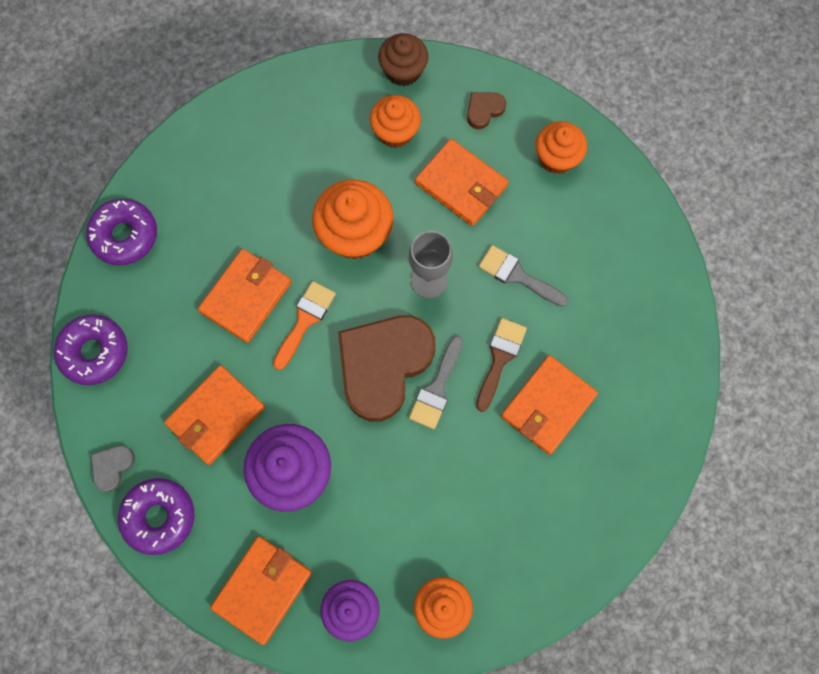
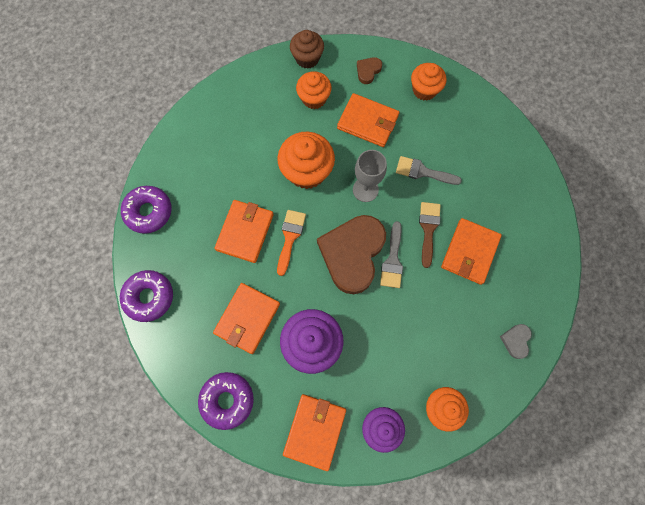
camera: 15 degrees left, 0 degrees up
(112, 467) = (184, 374): grey heart -> grey heart (515, 340)

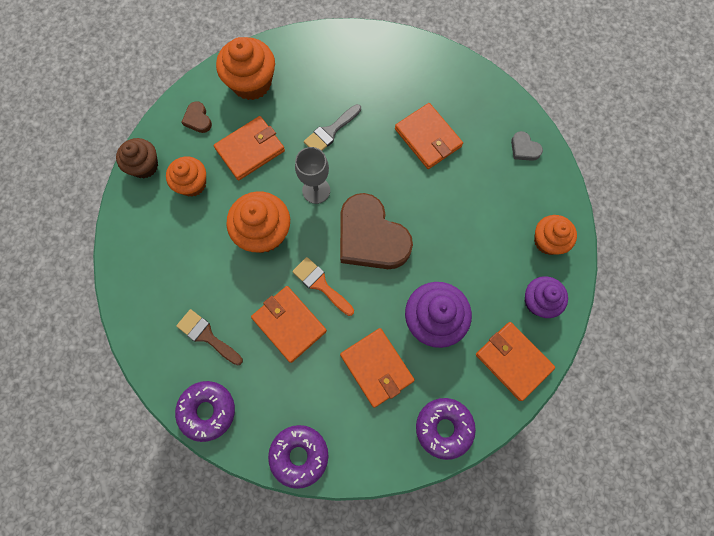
camera: 60 degrees left, 0 degrees up
(392, 260) = (397, 205): grey brush -> none
(424, 90) = (251, 83): orange cupcake -> orange cupcake, size x1.52
(428, 229) = (387, 159): brown brush -> brown brush (207, 336)

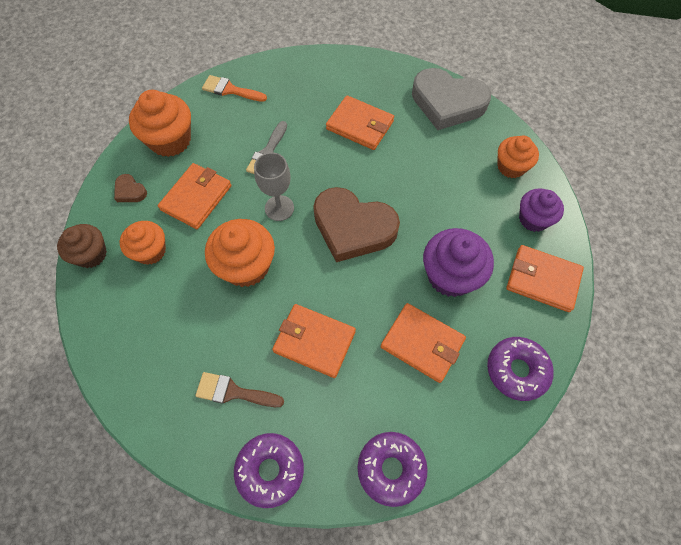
camera: 25 degrees left, 10 degrees down
(321, 284) = (327, 290): orange brush -> orange brush (230, 90)
(524, 148) = (447, 103): grey heart -> grey heart, size x2.40

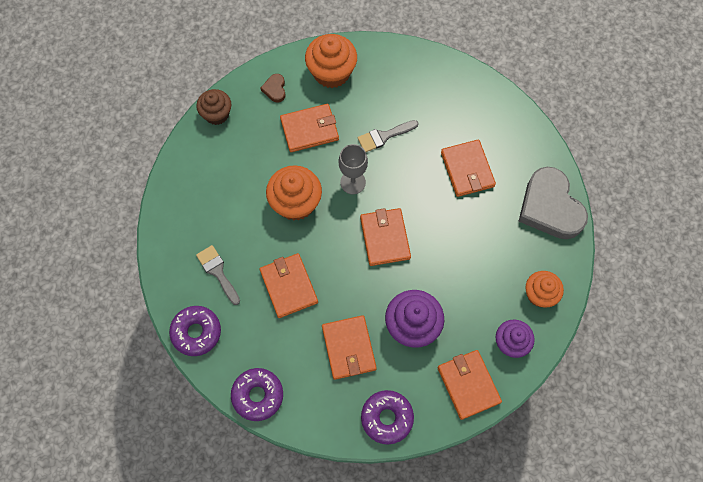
camera: 45 degrees right, 5 degrees up
(150, 251) = (251, 142): orange cupcake -> none
(230, 90) = (406, 65): orange brush -> none
(233, 392) = (218, 272): brown brush -> grey brush
(353, 227) = (385, 238): brown heart -> orange wallet

